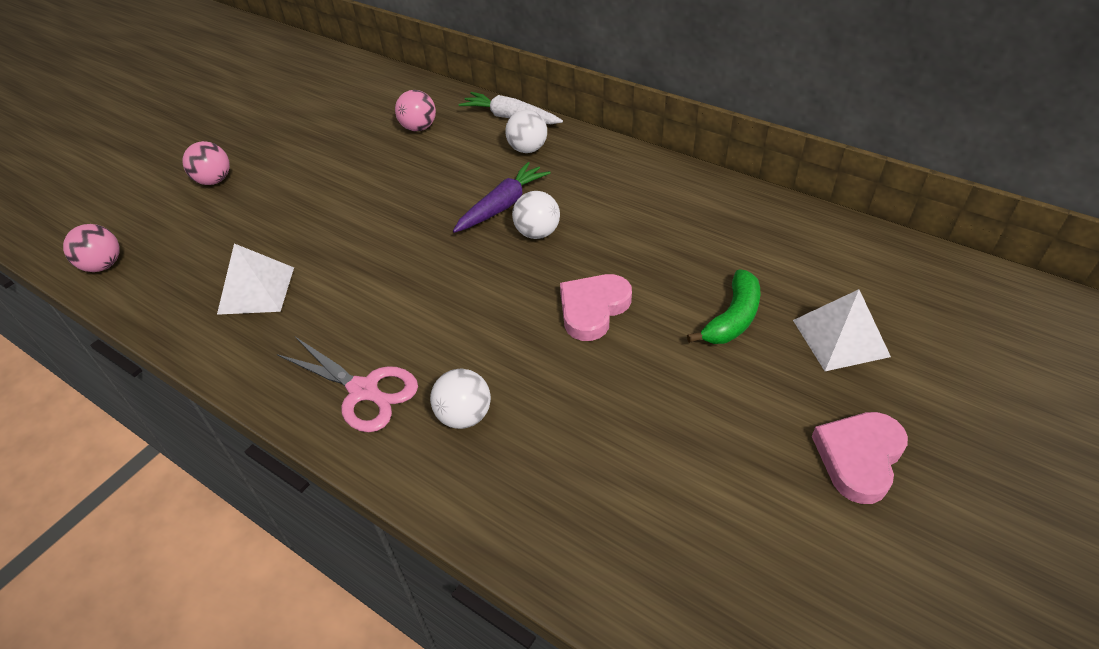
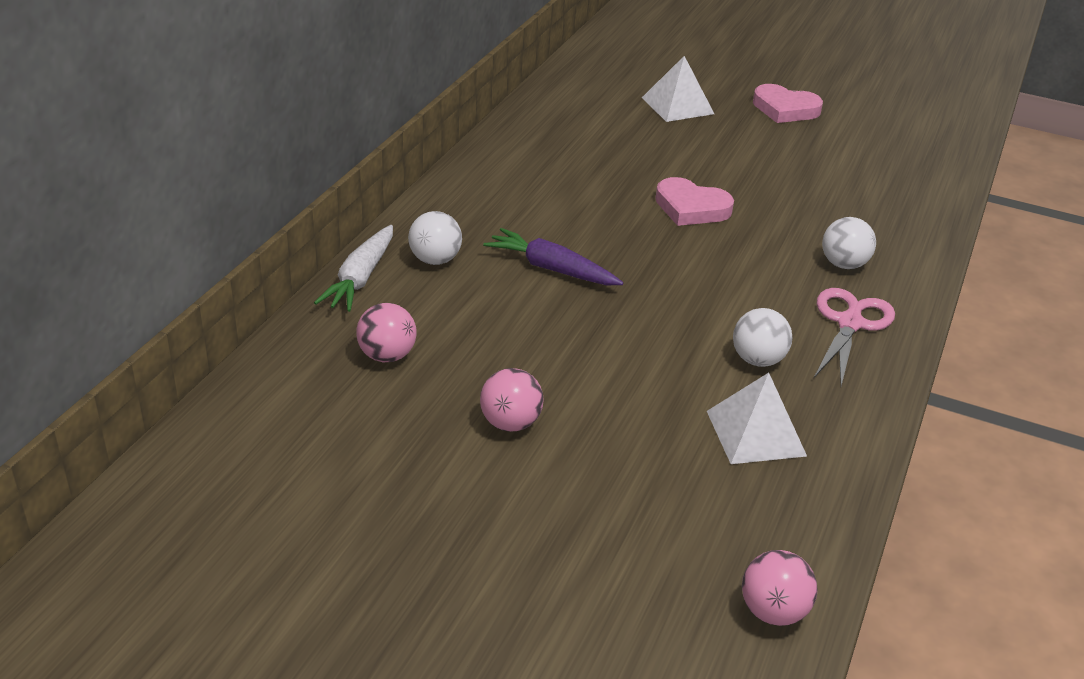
camera: 105 degrees left, 10 degrees down
(214, 180) = (547, 550): pink ball -> pink ball (510, 423)
(537, 233) = (593, 243): white ball -> white ball (757, 360)
(732, 318) = (675, 145): green banana -> none

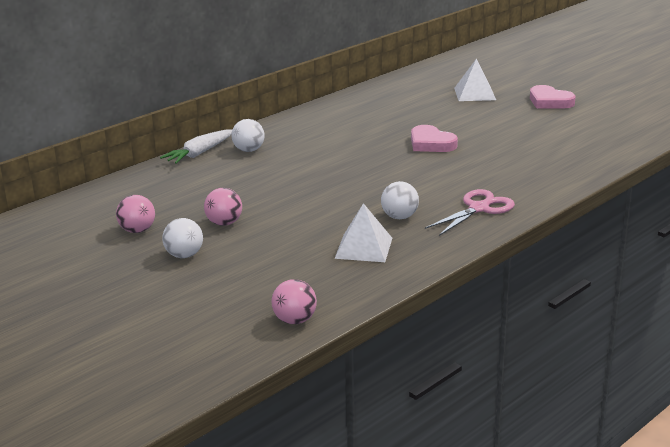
camera: 25 degrees right, 10 degrees down
(387, 355) = (183, 187): pink ball -> pink ball (137, 230)
(552, 269) = (313, 162): purple carrot -> none
(843, 264) = (506, 181): white ball -> white ball (184, 255)

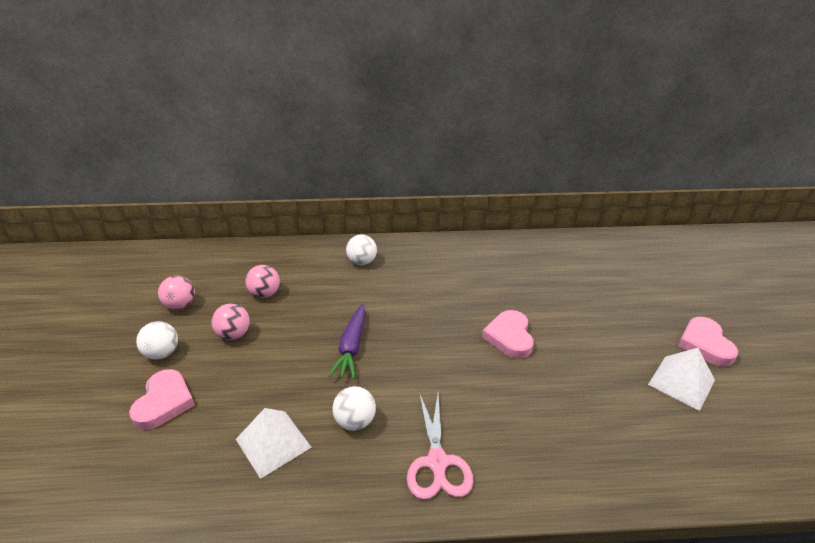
camera: 40 degrees right, 10 degrees up
(199, 153) = (328, 247): white carrot -> none
(243, 271) = (164, 402): none -> pink heart
(295, 320) = (97, 502): pink ball -> pink ball (265, 294)
(331, 191) = (352, 346): none -> purple carrot
(474, 94) = (633, 292): white pyramid -> white pyramid (681, 382)
(479, 208) = (437, 463): pink scissors -> pink scissors turned 90 degrees clockwise

